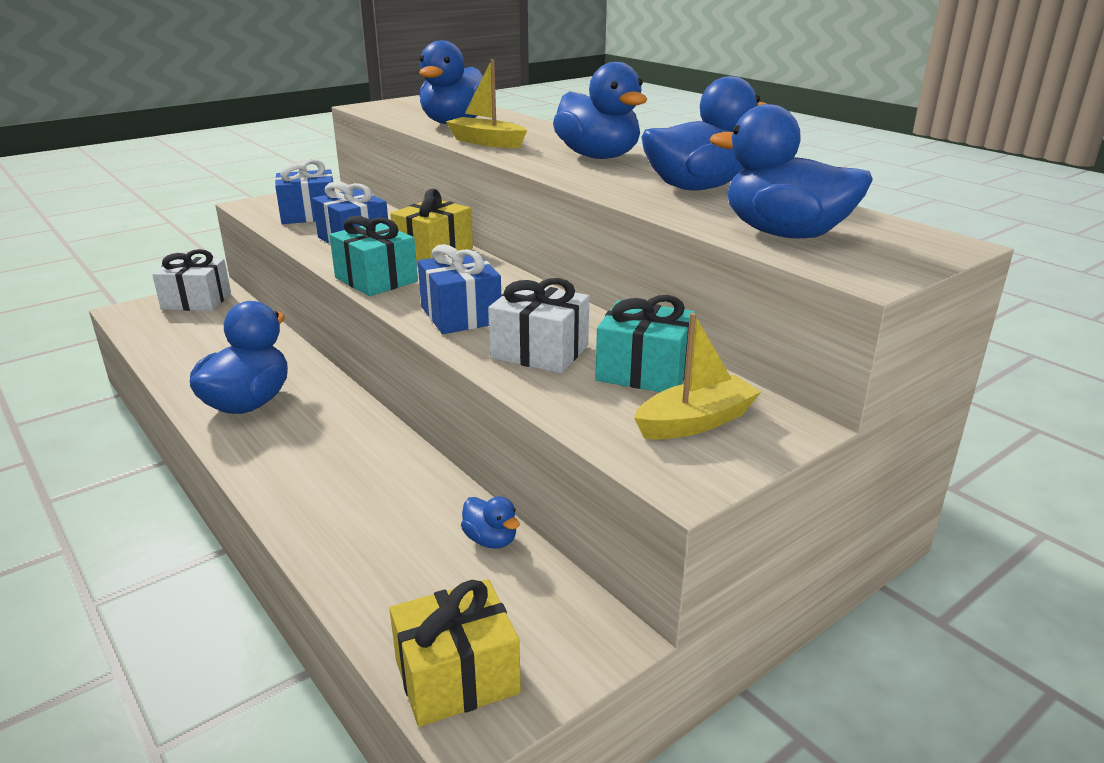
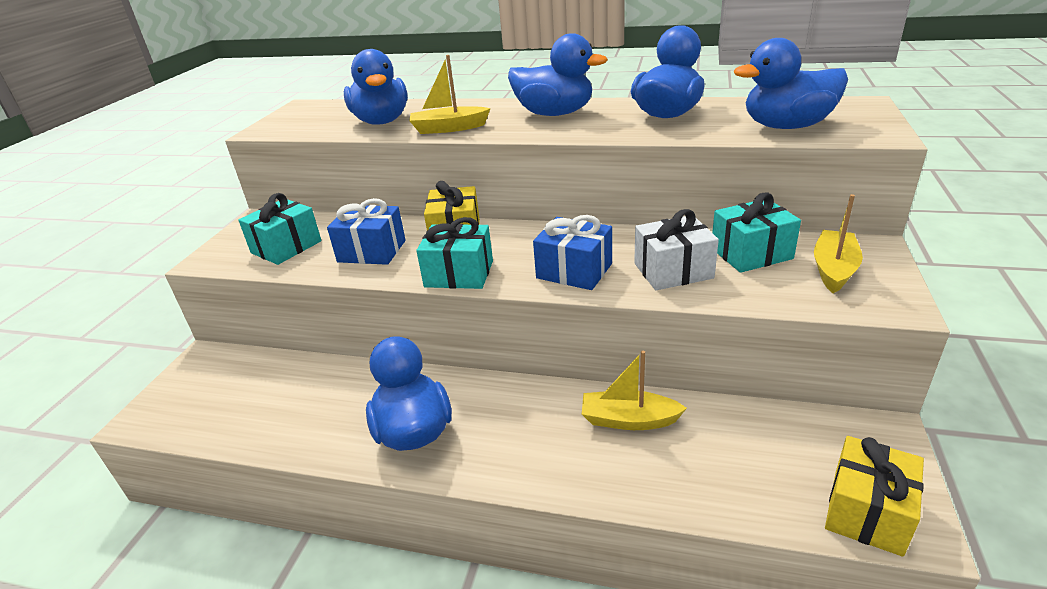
camera: 35 degrees left, 5 degrees up
(196, 301) = (202, 375): white gift -> none
(309, 215) = (286, 247): blue gift -> turquoise gift
(399, 485) = (628, 420): none -> yellow boat
(491, 540) = (740, 418): blue duck -> none

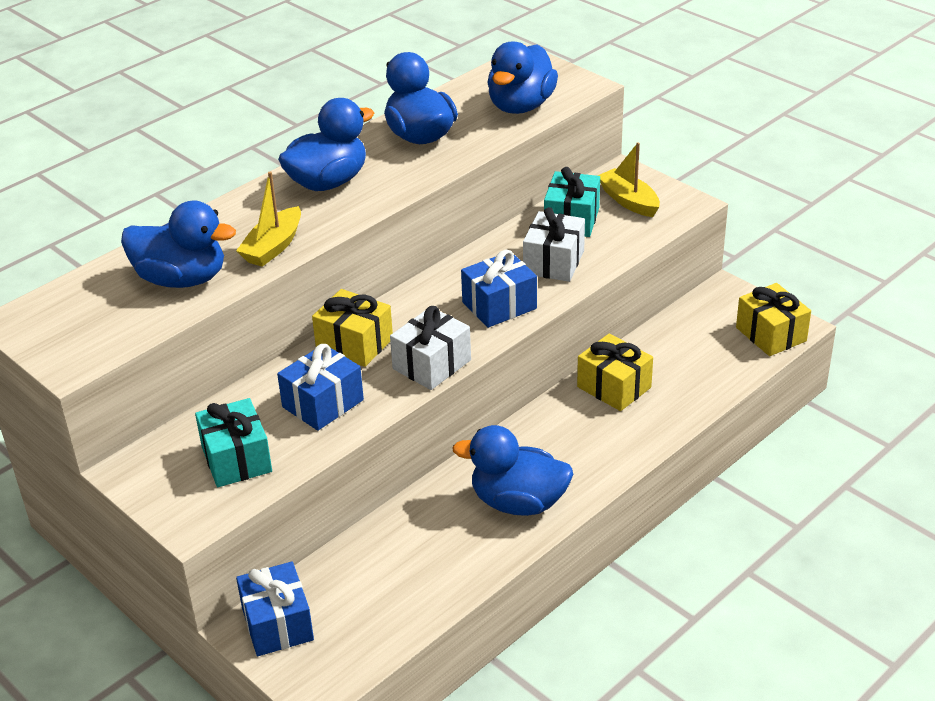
camera: 60 degrees left, 5 degrees up
(210, 369) = (277, 624): none -> blue gift
(459, 274) = (431, 364): turquoise gift -> white gift
(628, 420) = (614, 387): yellow boat -> yellow gift

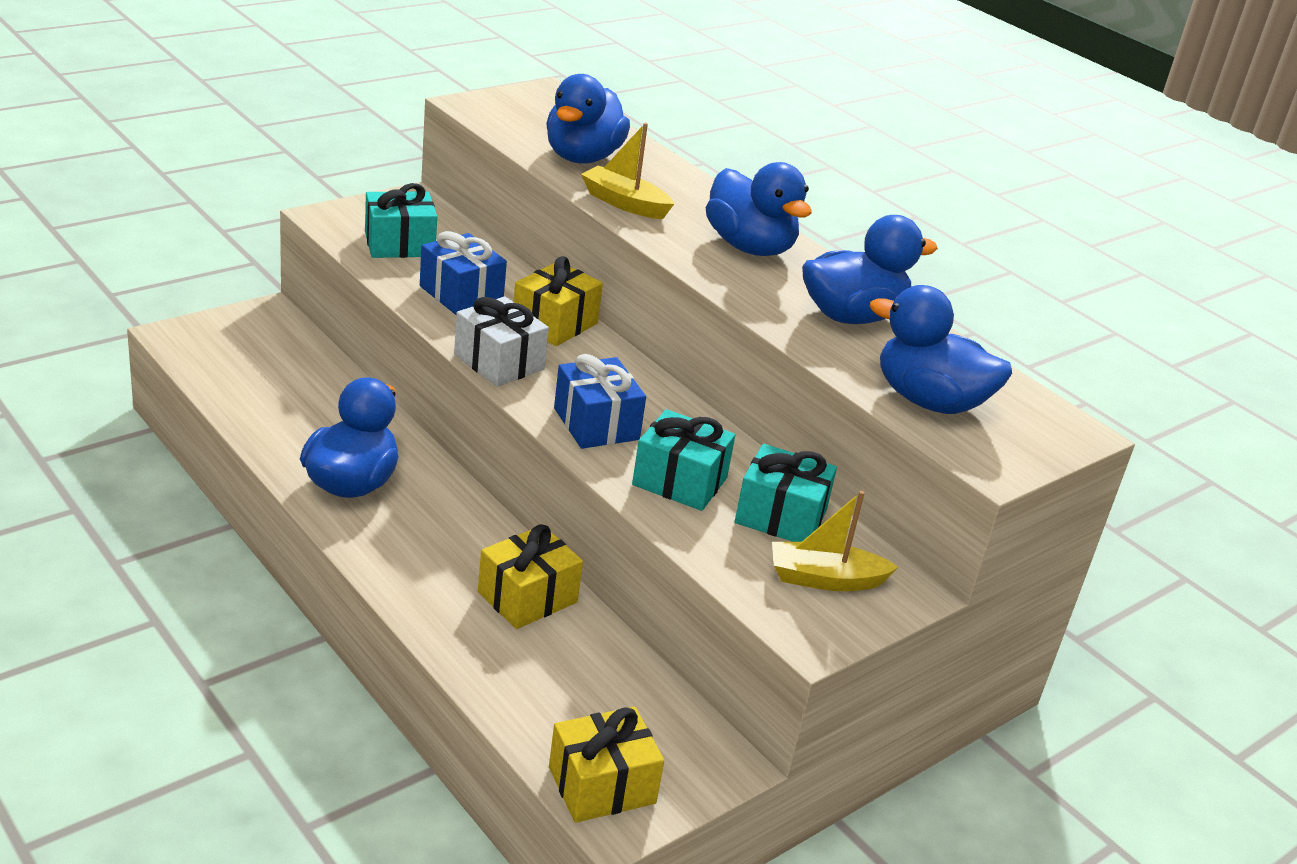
camera: 90 degrees right, 5 degrees down
(277, 624) = (264, 326): blue gift -> none
(553, 262) = (679, 481): white gift -> turquoise gift
(628, 201) = (825, 579): yellow boat -> yellow boat turned 150 degrees counterclockwise

